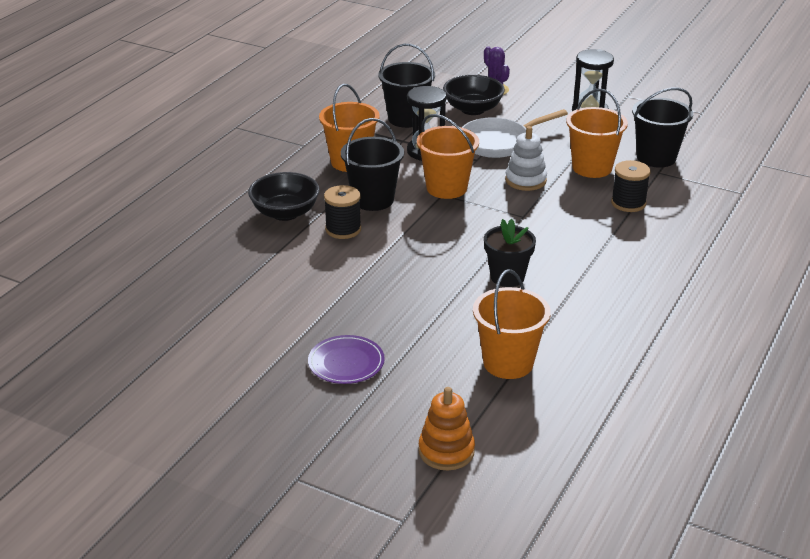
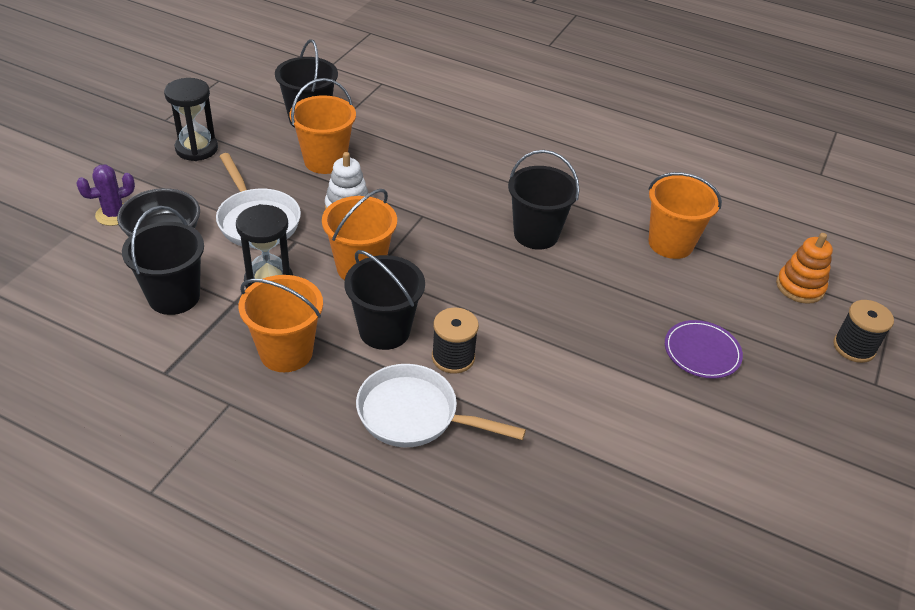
camera: 95 degrees left, 10 degrees up
(285, 213) = (415, 415): black bowl -> white pan
(507, 277) = (536, 234): black flower pot -> black bucket
(628, 203) = (398, 147): black spool -> black spool (854, 347)

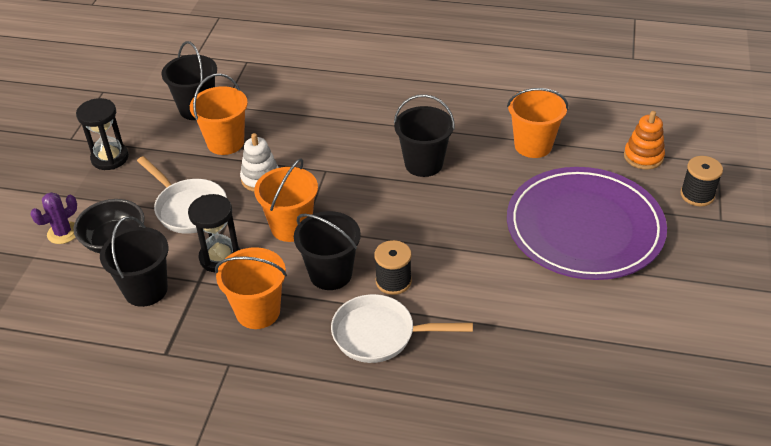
camera: 10 degrees left, 0 degrees up
(702, 352) = (584, 227): purple plate -> purple plate, size x2.49

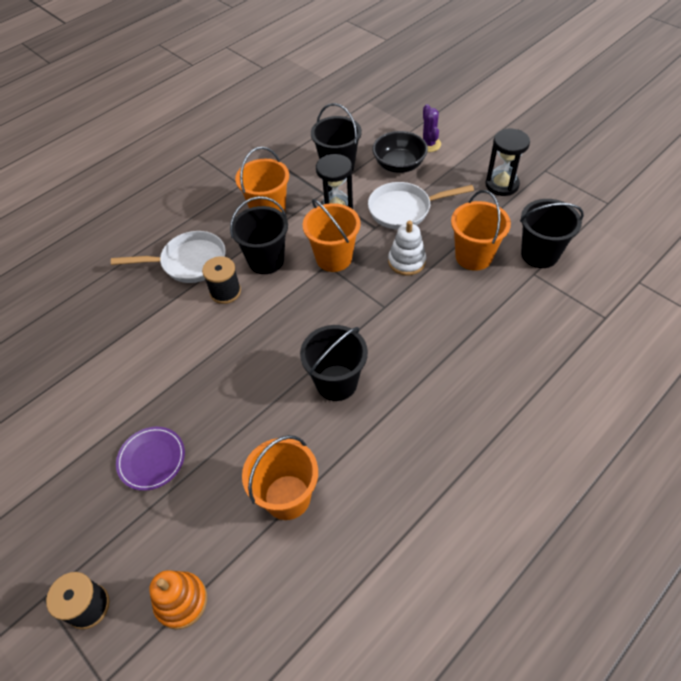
camera: 125 degrees right, 10 degrees up
(380, 334) = (189, 262): white pan -> white pan turned 45 degrees clockwise
(584, 227) = (151, 459): purple plate -> purple plate, size x0.40

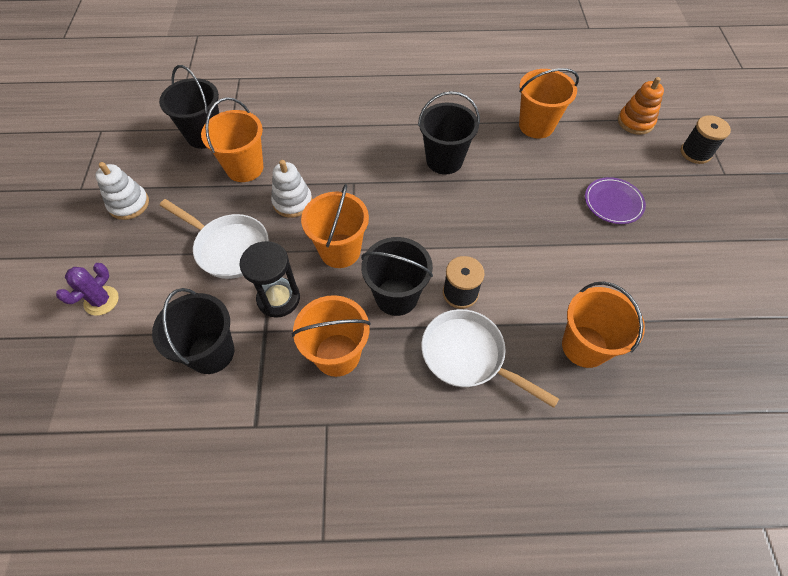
camera: 140 degrees left, 5 degrees up
(114, 320) = (584, 346): none -> orange bucket
(399, 165) = (161, 300): black bowl -> none
(502, 185) = (129, 204): black hourglass -> white stacking toy

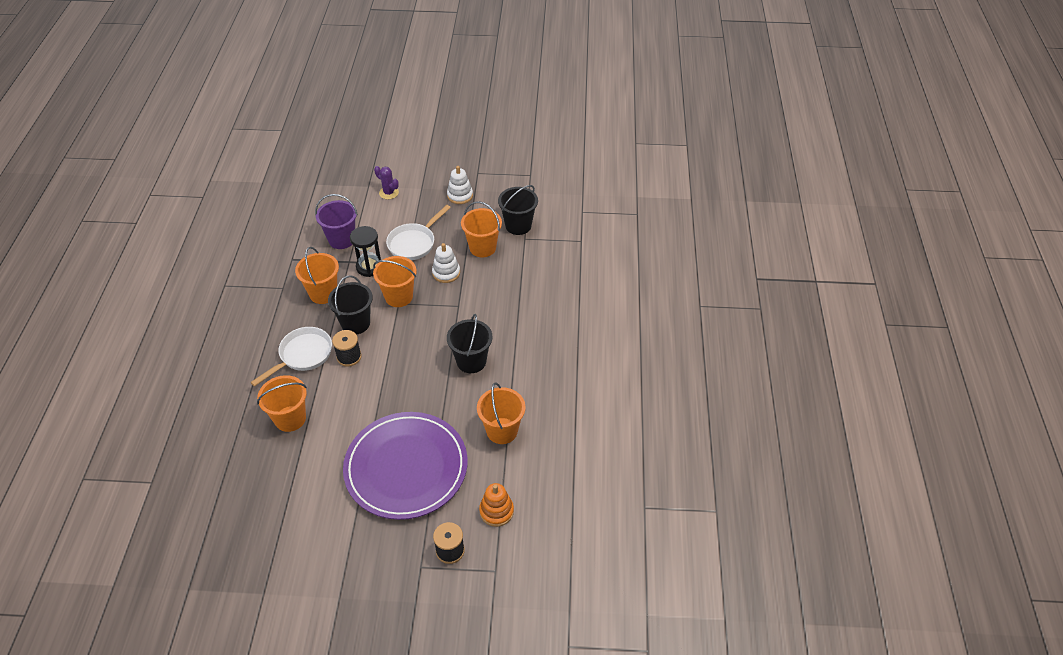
camera: 95 degrees right, 10 degrees down
(211, 352) = (341, 239): black bucket -> purple bucket
(613, 202) = (406, 468): purple plate -> purple plate, size x2.49

